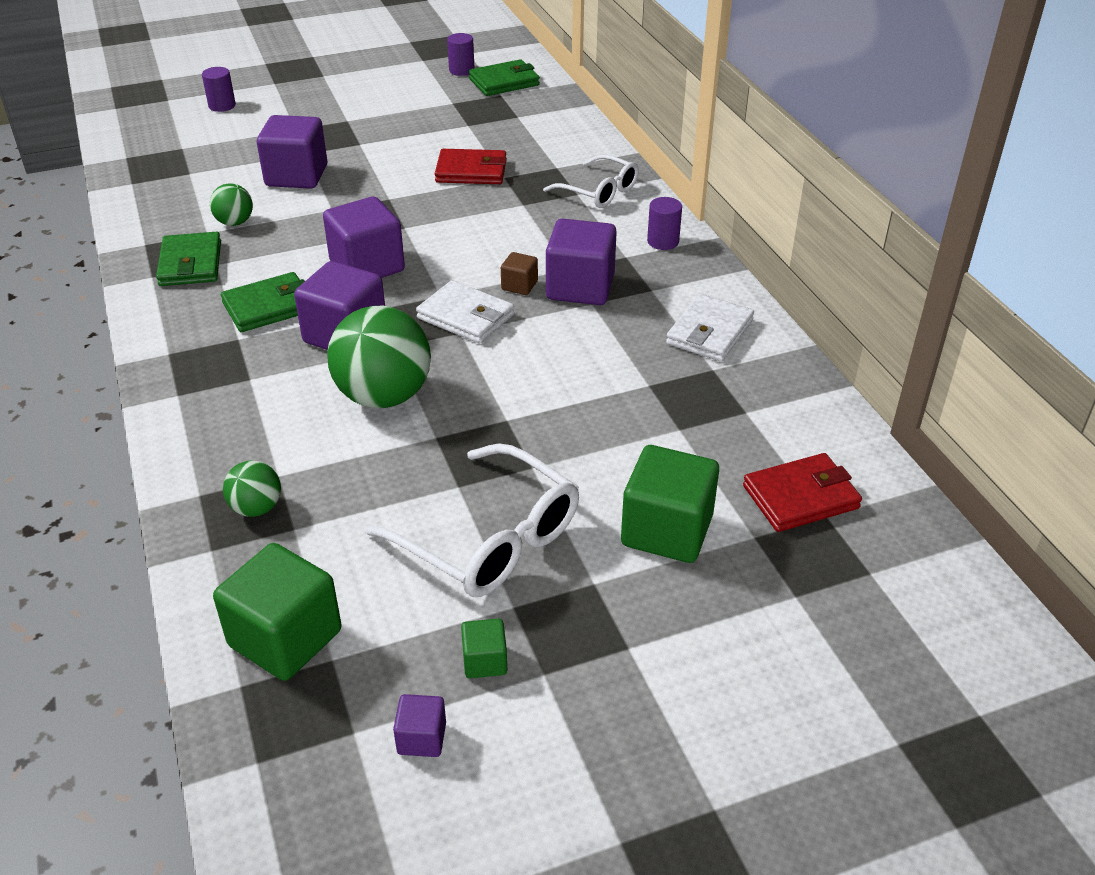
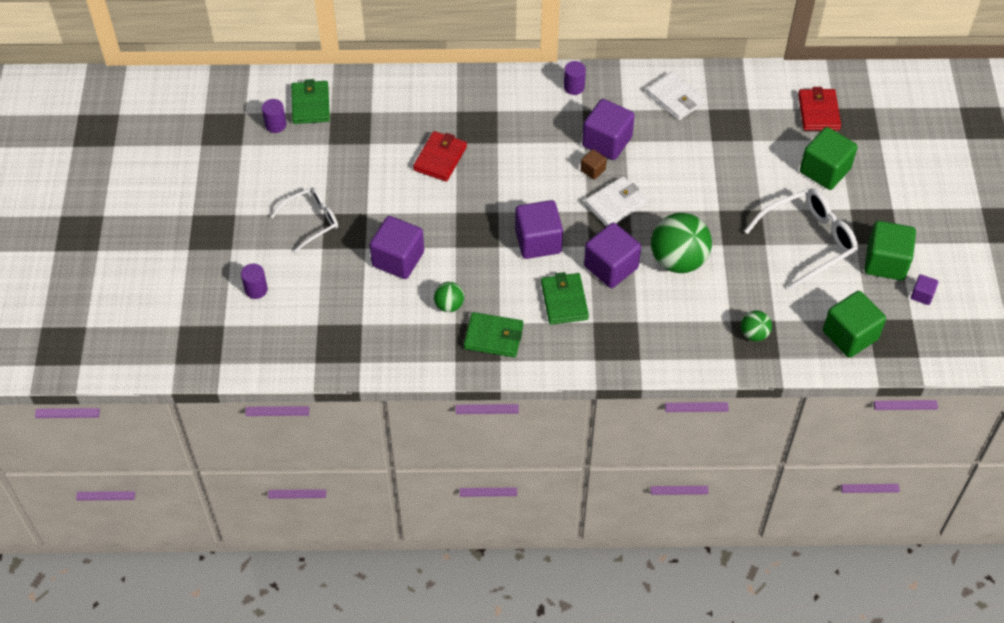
camera: 70 degrees left, 15 degrees up
(485, 661) = (885, 262): green cube -> green cube, size x2.07
(598, 191) = (499, 99): white glasses -> white glasses (311, 221)

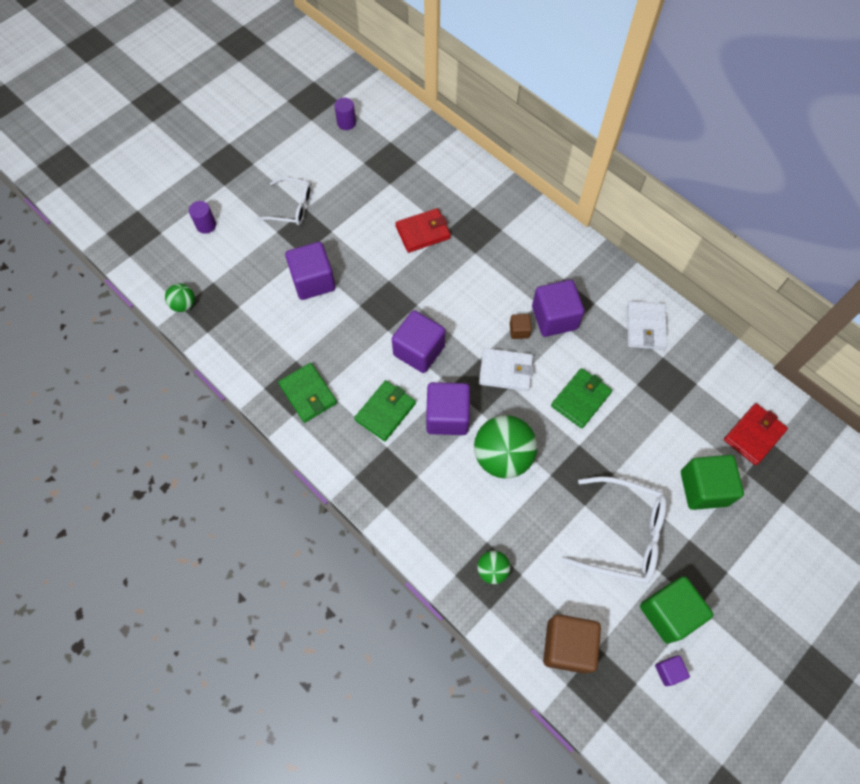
camera: 45 degrees right, 10 degrees up
(310, 104) = (384, 126): green wallet -> green wallet (580, 399)
(449, 305) = (307, 343): green ball -> green ball (184, 304)
(574, 87) = (577, 256): purple cylinder -> none
(850, 335) = (567, 646): green cube -> brown cube

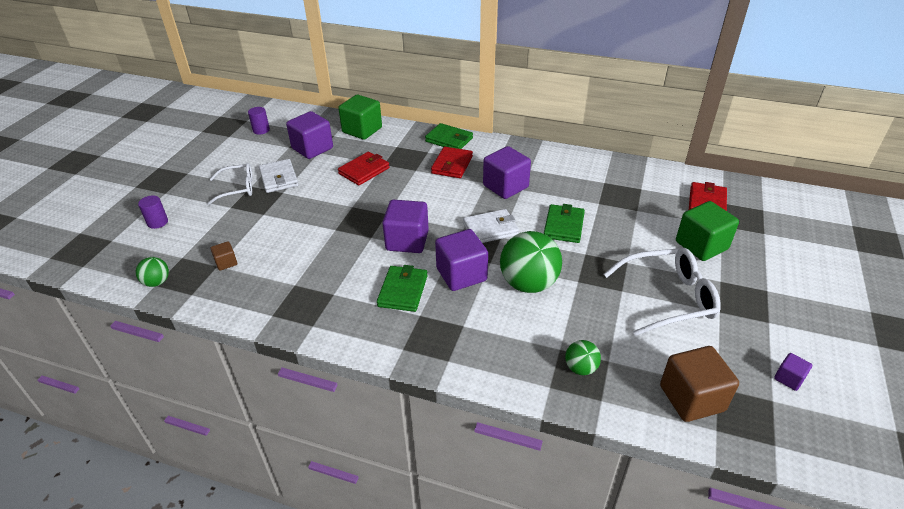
camera: 25 degrees left, 25 degrees down
(308, 394) = (320, 304): green wallet -> green wallet (449, 140)
(313, 281) = (282, 227): purple cube -> purple cube (312, 148)
(516, 261) = (452, 165): none -> red wallet
(519, 331) = (483, 202): brown cube -> brown cube (226, 262)
(645, 327) = (578, 170): white wallet -> white wallet (279, 178)
(668, 613) = (750, 336): green cube -> green cube (362, 130)

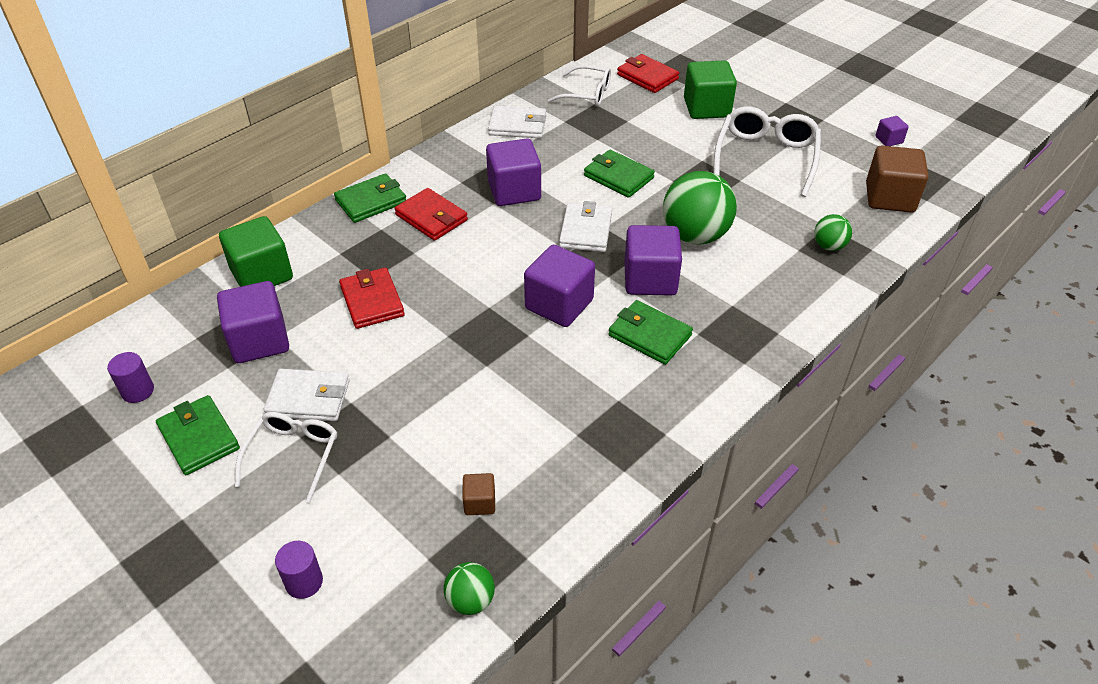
camera: 65 degrees left, 5 degrees up
(238, 158) = (199, 438): none -> green wallet
(577, 165) = (517, 125): none -> white wallet
(648, 181) = (587, 94): none -> white glasses

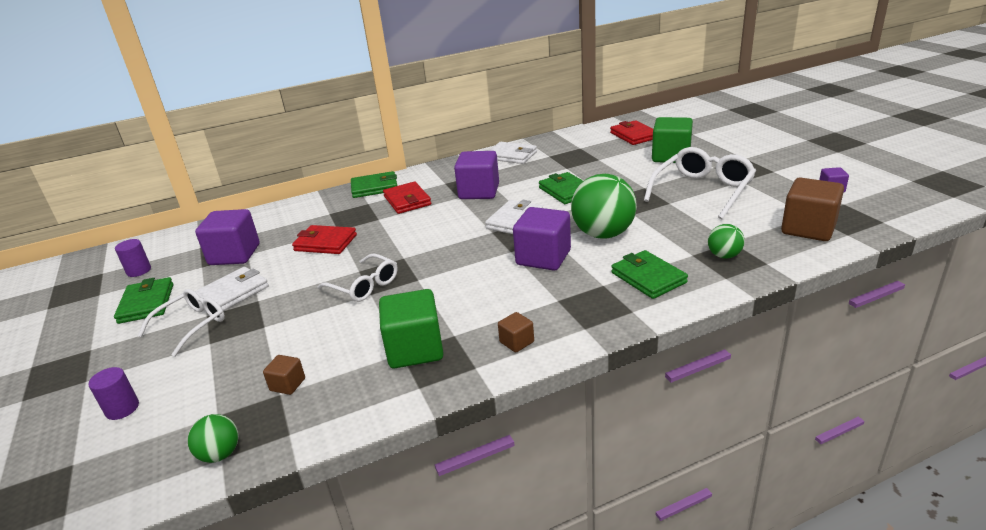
camera: 25 degrees right, 15 degrees down
(262, 274) = (270, 219): green cube -> green cube (415, 349)
(308, 398) = (233, 293): white wallet -> white wallet turned 75 degrees counterclockwise
(372, 301) = (325, 243): red wallet -> red wallet turned 75 degrees counterclockwise
(559, 304) = (457, 264): purple cube -> none
(587, 94) = (578, 142): white glasses -> white glasses (364, 286)
(649, 335) = (514, 295): green wallet -> green wallet (648, 278)
(688, 394) = (516, 342): none -> brown cube

